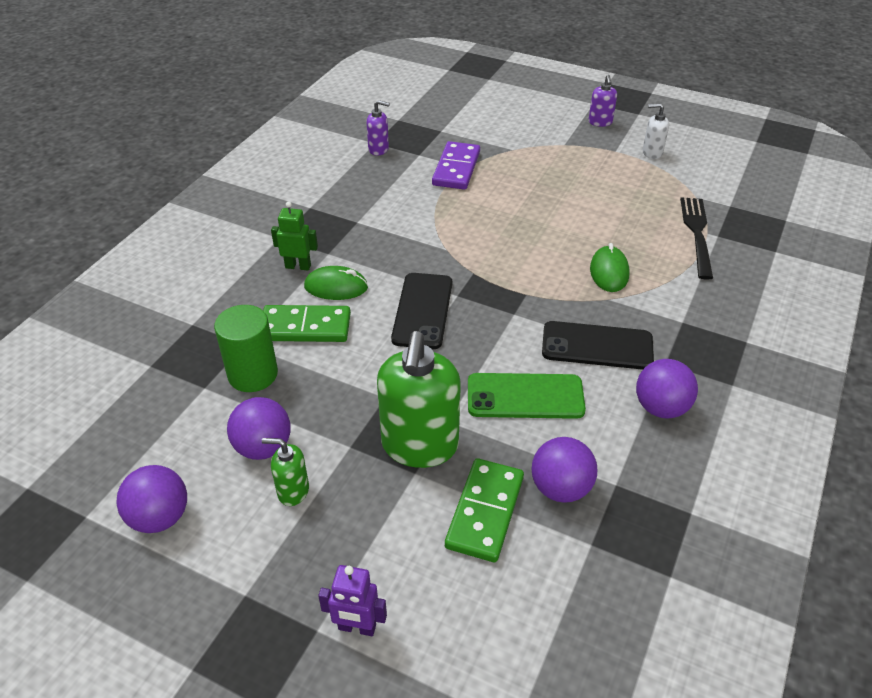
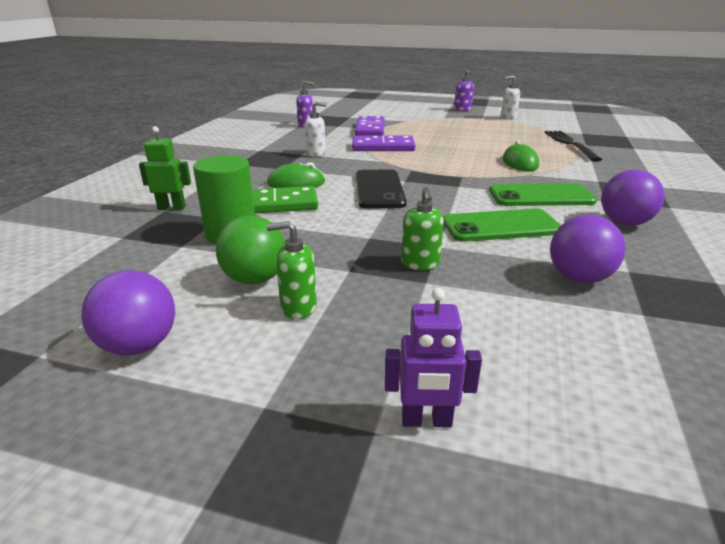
camera: 10 degrees left, 15 degrees down
(263, 447) = (255, 279): purple ball -> green ball
(298, 266) = (258, 175): green robot -> green robot (172, 208)
(374, 223) = (316, 153): none -> white soap dispenser
(419, 446) = (420, 264): green soap dispenser -> green soap dispenser, size x0.48
(457, 216) = (383, 147): none -> purple domino
(485, 512) = (516, 302): green domino -> none
(597, 346) = (541, 196): black phone -> green phone

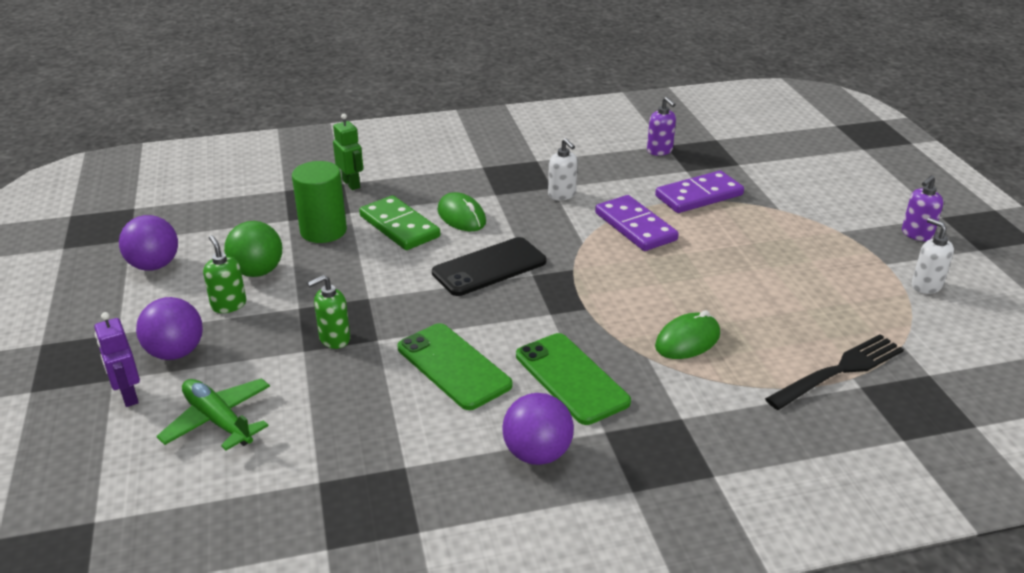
camera: 60 degrees right, 5 degrees up
(519, 355) = (218, 421): none -> green plane
(579, 278) = (366, 435): purple ball -> purple ball (175, 352)

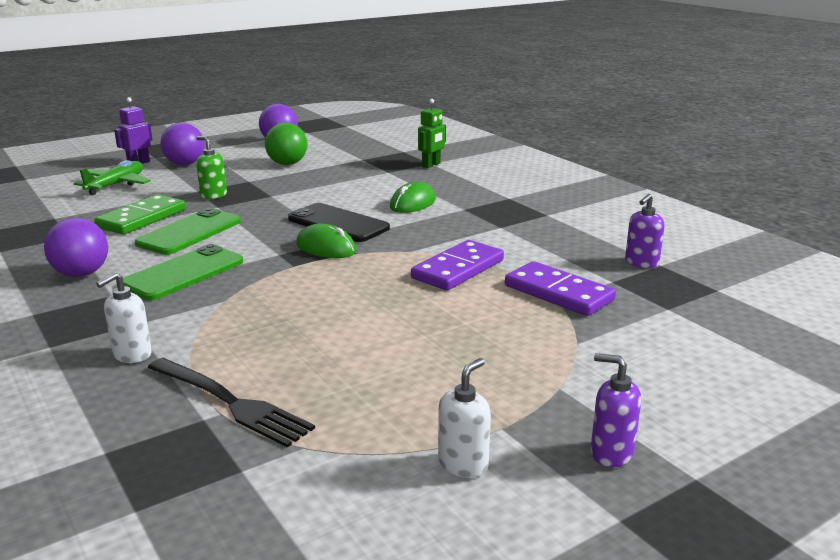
camera: 70 degrees right, 10 degrees down
(228, 305) = (243, 165): green soap dispenser -> none
(323, 231) = (354, 169): green cylinder -> none
(399, 226) = (379, 188): green domino -> green domino (142, 218)
(562, 195) = (489, 232): white soap dispenser -> white soap dispenser (132, 355)
(687, 340) = (259, 314): green mouse -> green mouse (326, 248)

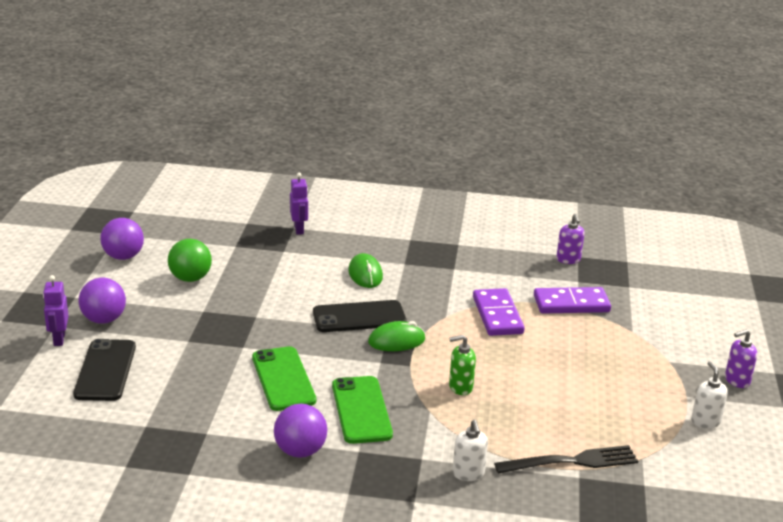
camera: 50 degrees left, 5 degrees up
(116, 185) = (105, 370): green plane -> black phone
(142, 218) = (217, 387): green domino -> none
(213, 195) = (213, 338): green soap dispenser -> green soap dispenser (460, 387)
(431, 165) = (299, 229): green robot -> purple robot

